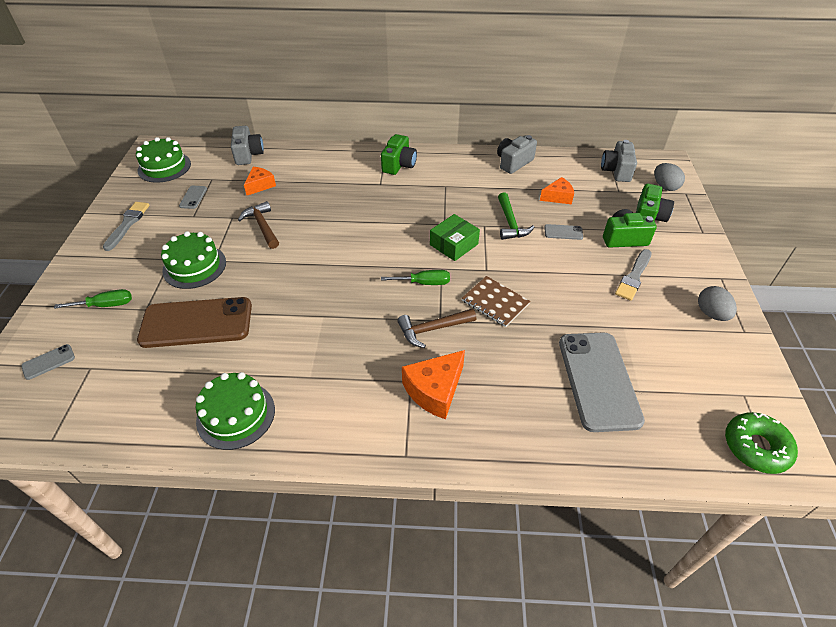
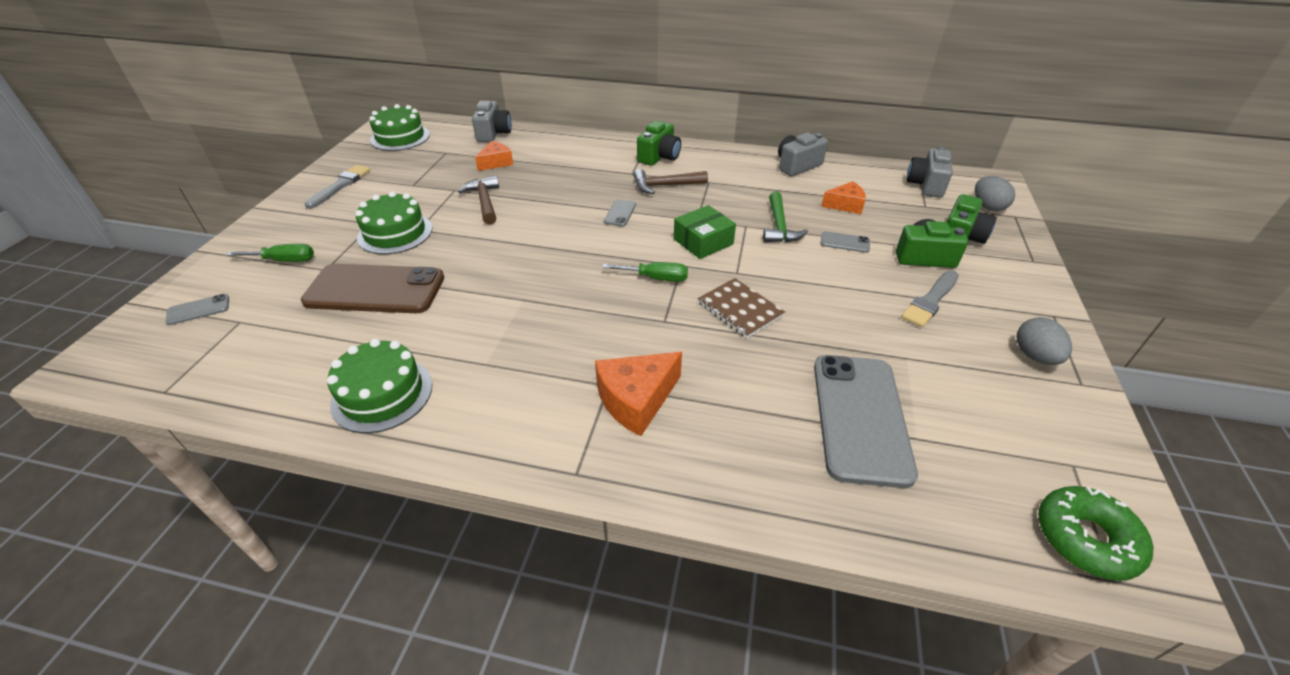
camera: 10 degrees right, 5 degrees down
(193, 197) = (419, 167): grey phone -> grey phone (620, 213)
(432, 329) = (652, 329): brown hammer -> brown hammer (665, 186)

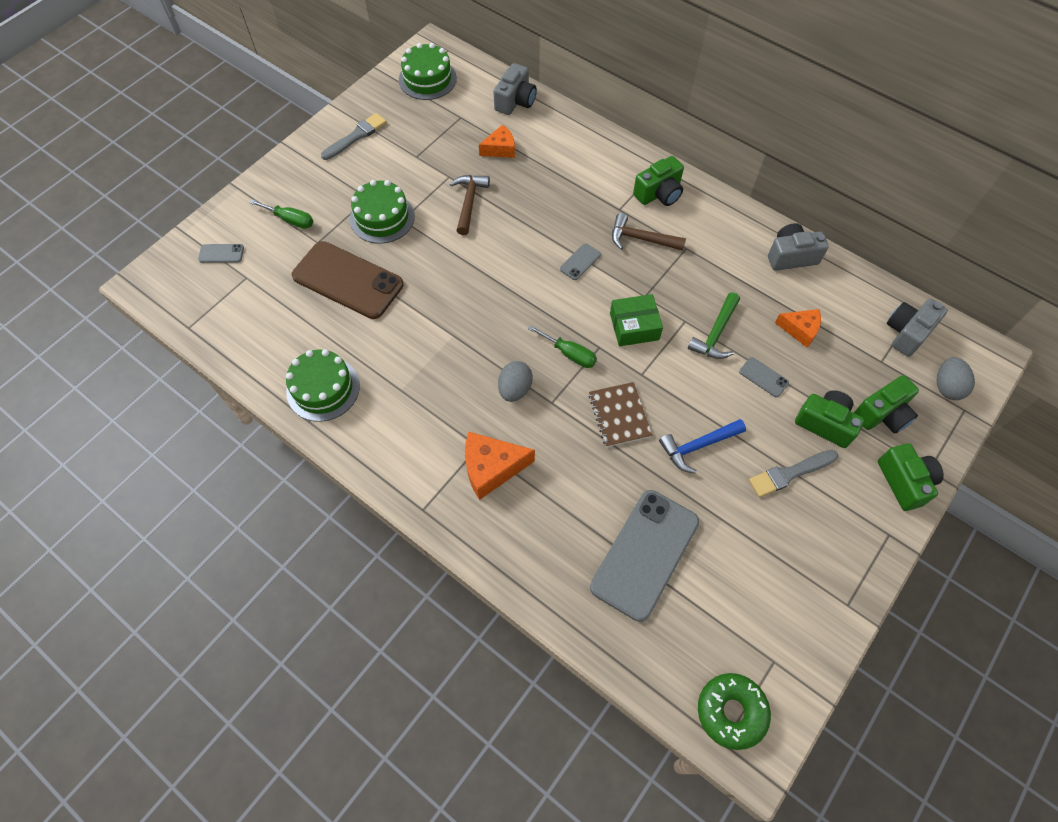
camera: 25 degrees right, 20 degrees up
(833, 308) = (698, 446): none -> blue hammer
(1024, 275) = (904, 482): none -> green camera
(1034, 356) = (832, 564): grey egg -> grey egg (515, 389)

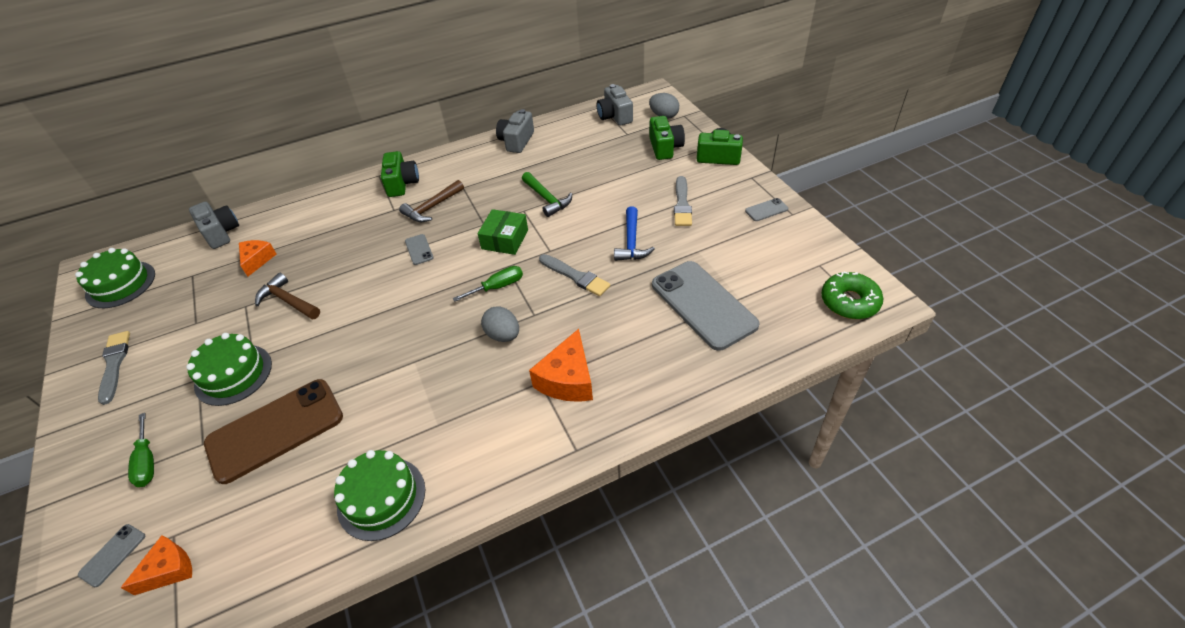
camera: 60 degrees left, 15 degrees down
(290, 220) = (147, 461): green screwdriver -> green screwdriver turned 105 degrees clockwise
(619, 415) = (575, 276): brown notebook -> grey brush
(763, 377) = (600, 189): grey phone -> grey phone (766, 210)
(800, 330) = (576, 159): orange cheese -> orange cheese (169, 570)
(825, 423) = (655, 174): green camera -> none

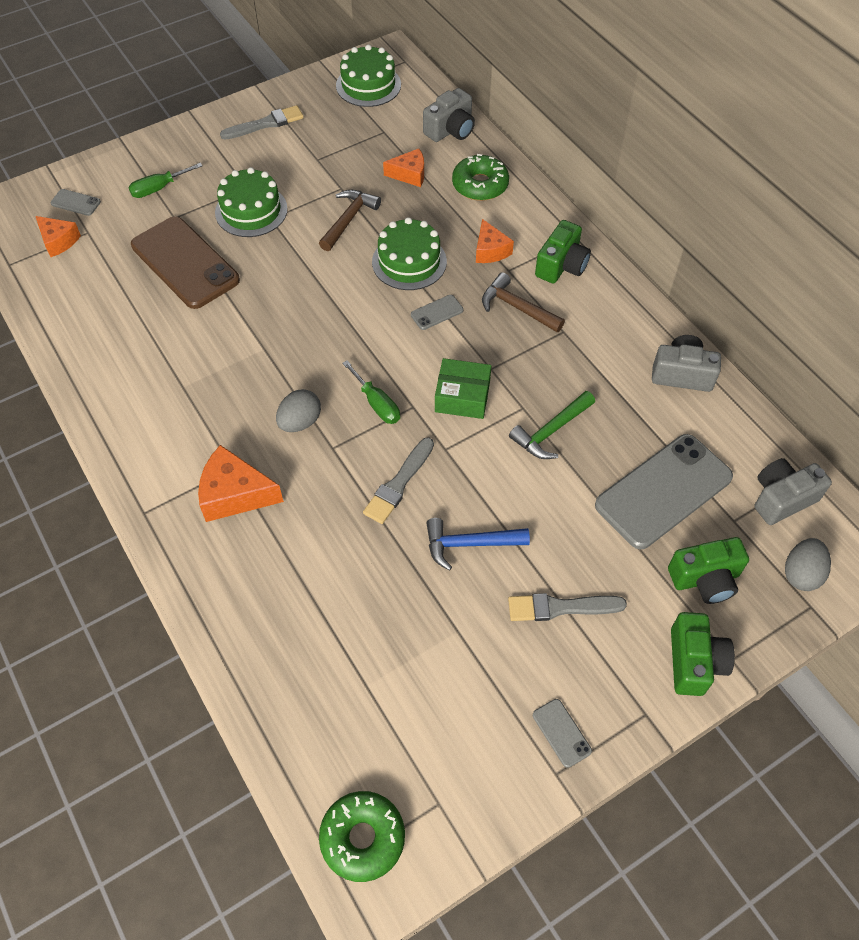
camera: 80 degrees right, 10 degrees up
(296, 219) = (480, 185): none -> green donut
(369, 218) = (490, 250): none -> orange cheese
(381, 498) = (106, 361): green cake -> green cake (409, 262)
(402, 183) = (561, 265): green camera -> green camera turned 45 degrees counterclockwise
(703, 304) = (352, 637): grey phone -> grey phone (663, 491)

